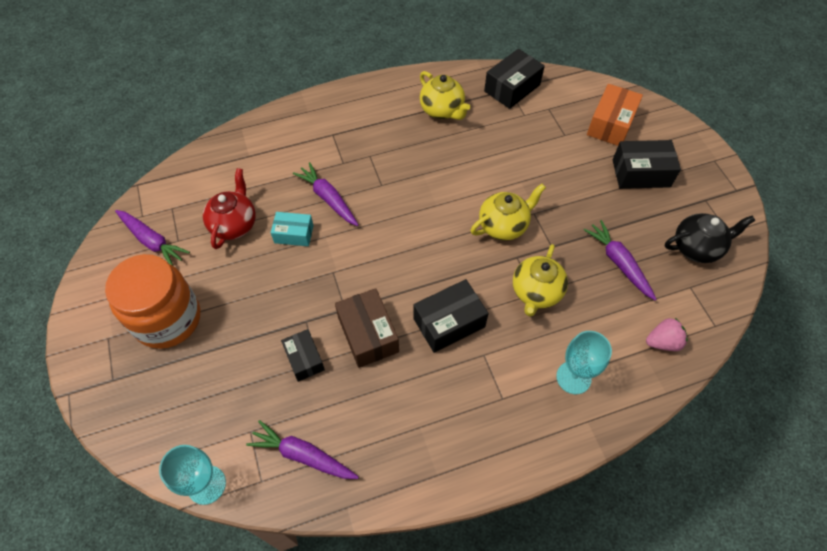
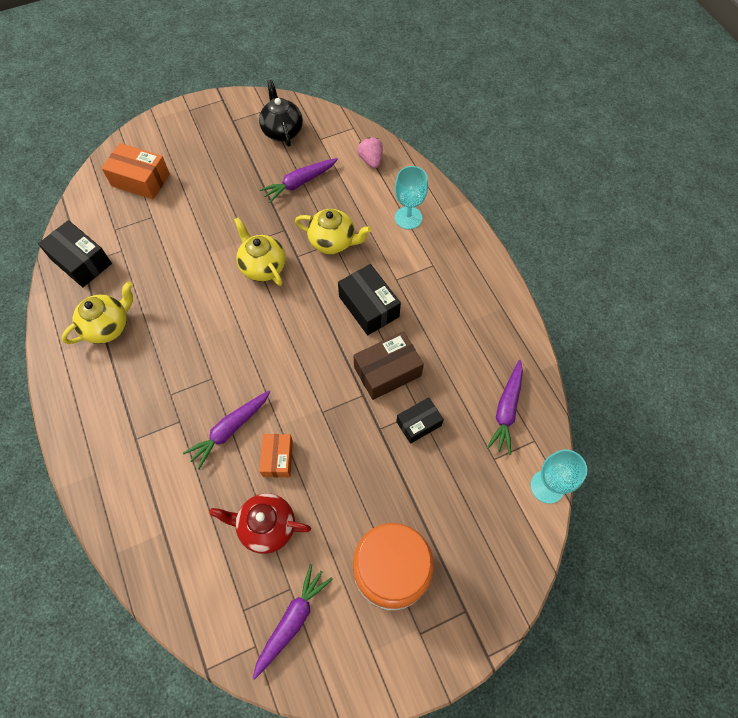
camera: 95 degrees left, 5 degrees up
(294, 234) = (277, 458): turquoise box -> orange box
(641, 173) = (202, 161): black box -> none

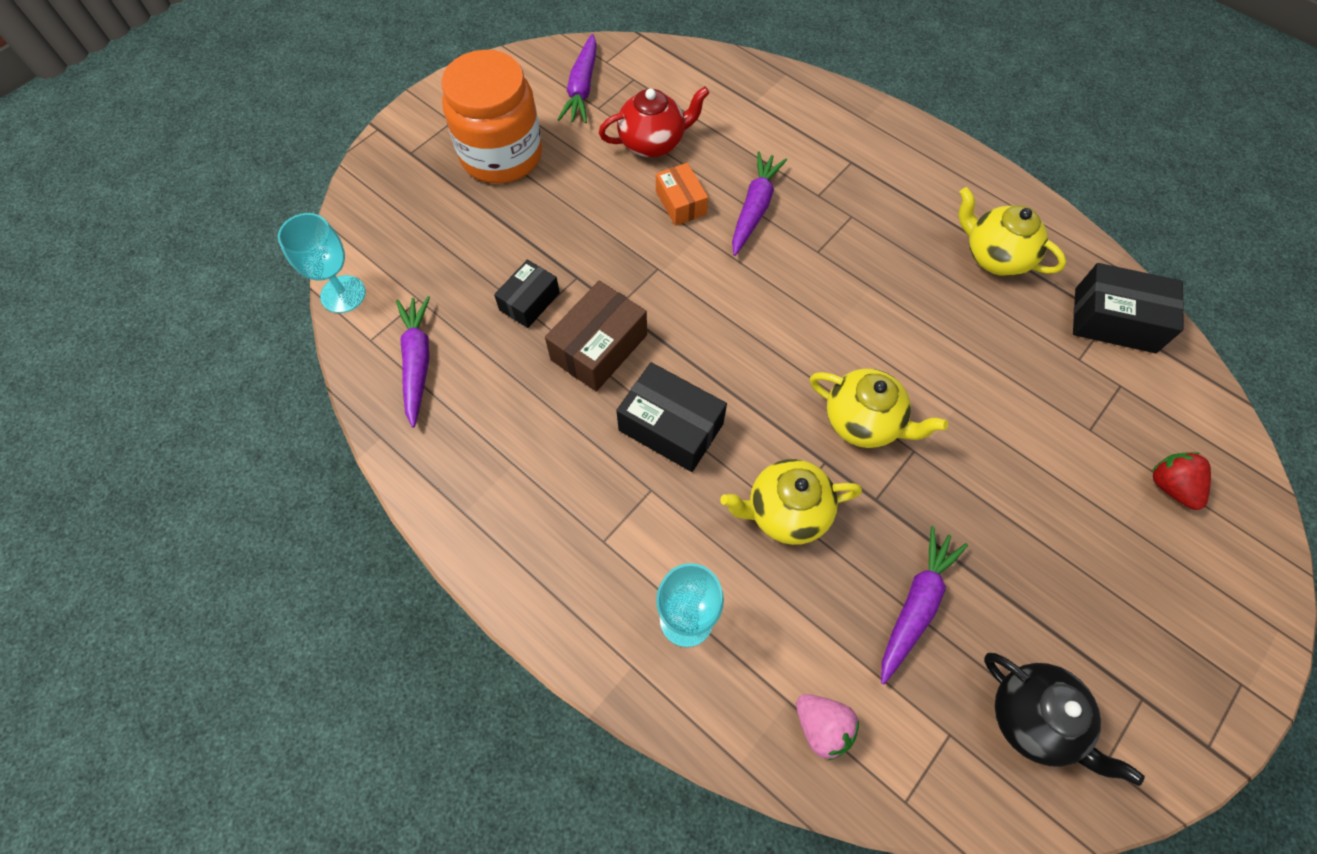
camera: 155 degrees right, 0 degrees up
(108, 326) = (994, 256): yellow teapot -> yellow teapot turned 105 degrees clockwise
(140, 180) = (1170, 486): orange box -> red strawberry

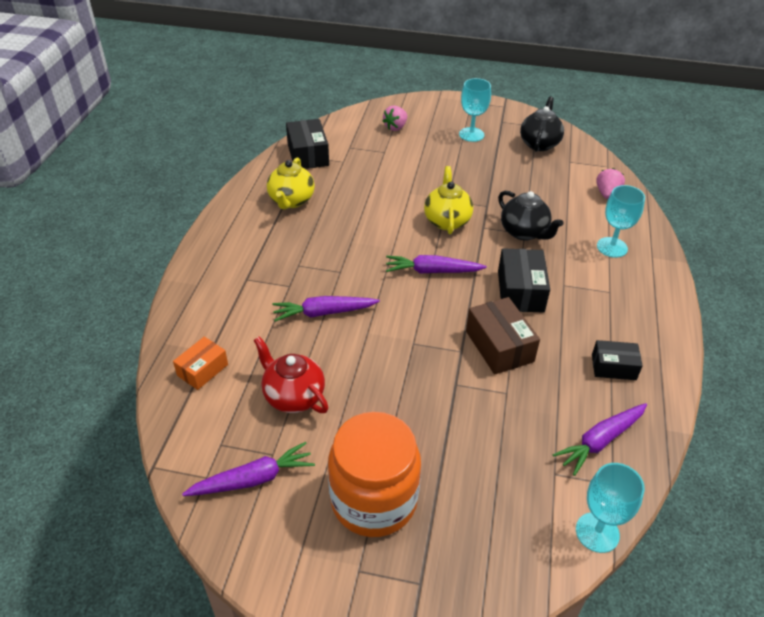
camera: 120 degrees left, 20 degrees down
(529, 301) = (498, 401): black box -> black box (613, 367)
(599, 347) = (499, 346): brown box -> brown box turned 60 degrees clockwise
(681, 203) = (345, 354): orange box -> orange box (202, 370)
(785, 512) = (524, 232): yellow teapot -> black teapot
(915, 605) = (526, 182): purple carrot -> purple carrot (432, 271)
(1107, 605) = (471, 134): none -> turquoise goblet
(1170, 486) = (395, 127): red strawberry -> pink strawberry

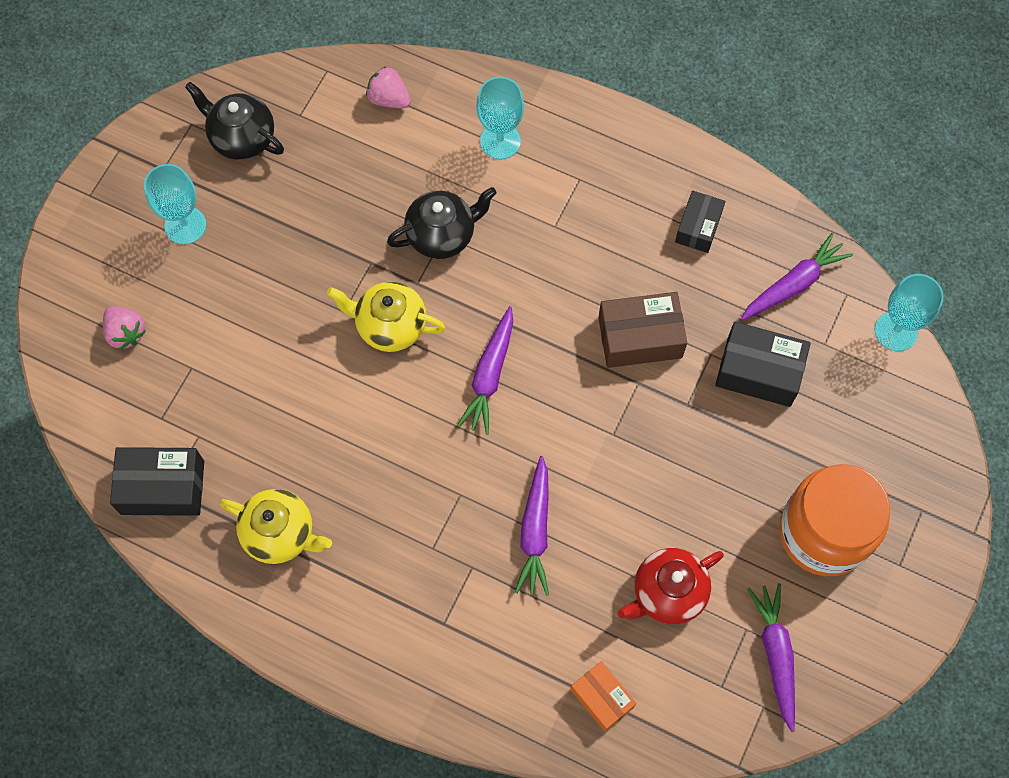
camera: 75 degrees left, 25 degrees up
(520, 291) = (553, 281): black box -> black box (759, 371)
(600, 441) = (794, 284): purple carrot -> purple carrot turned 105 degrees counterclockwise

